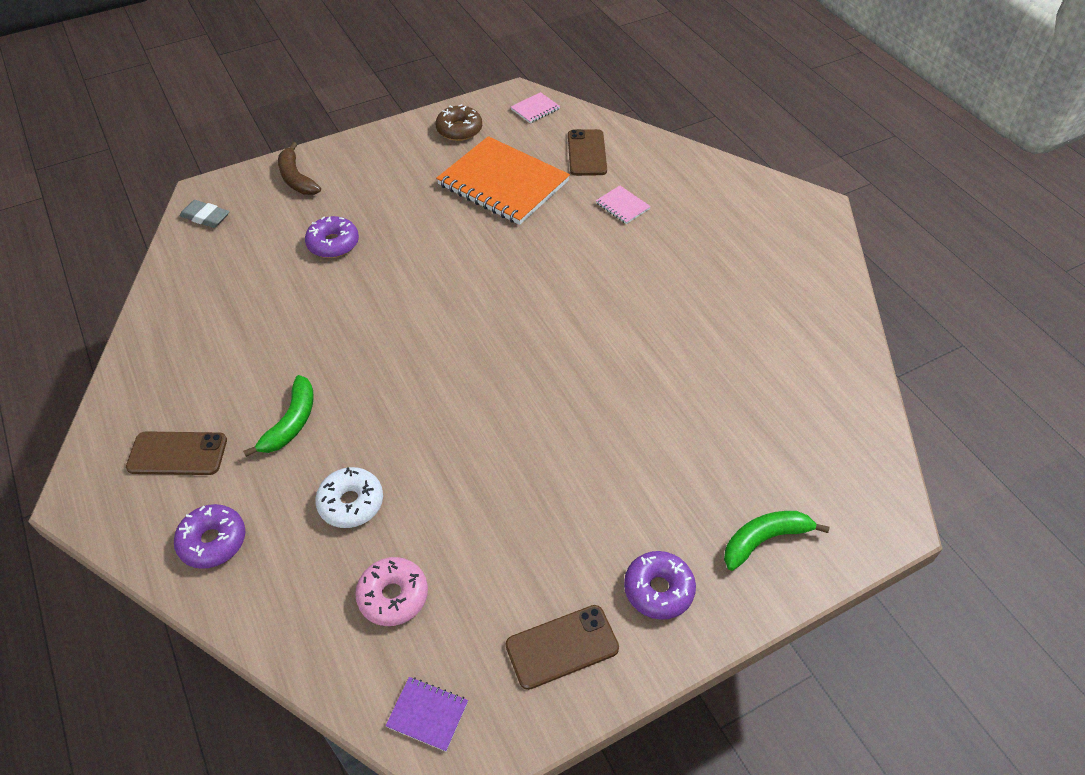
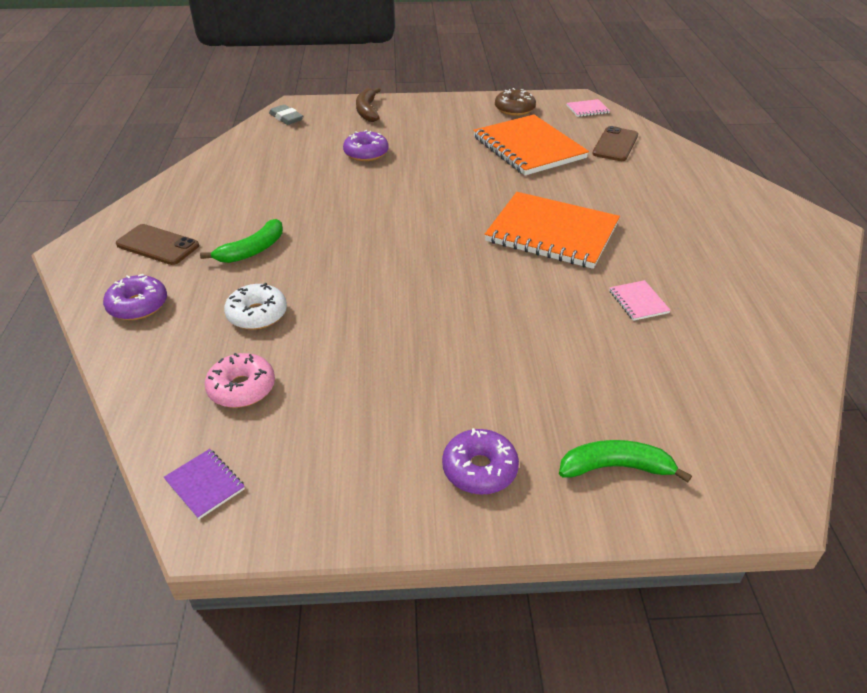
camera: 25 degrees right, 10 degrees down
(562, 647) = (357, 480): brown phone -> none
(584, 293) = (552, 233): none -> orange notebook
(622, 206) = (626, 184): pink notebook -> pink notebook (638, 302)

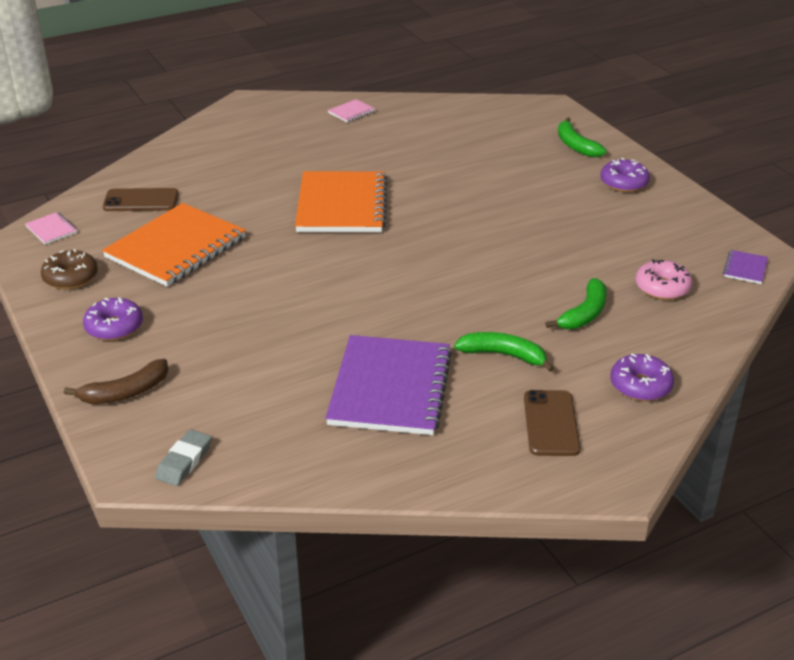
camera: 115 degrees left, 5 degrees down
(257, 314) = (584, 314): white donut -> green banana
(272, 192) = (390, 388): none -> purple notebook
(366, 153) = (253, 352): purple donut -> purple donut (114, 327)
(638, 302) = (410, 157): pink notebook -> pink notebook (351, 112)

